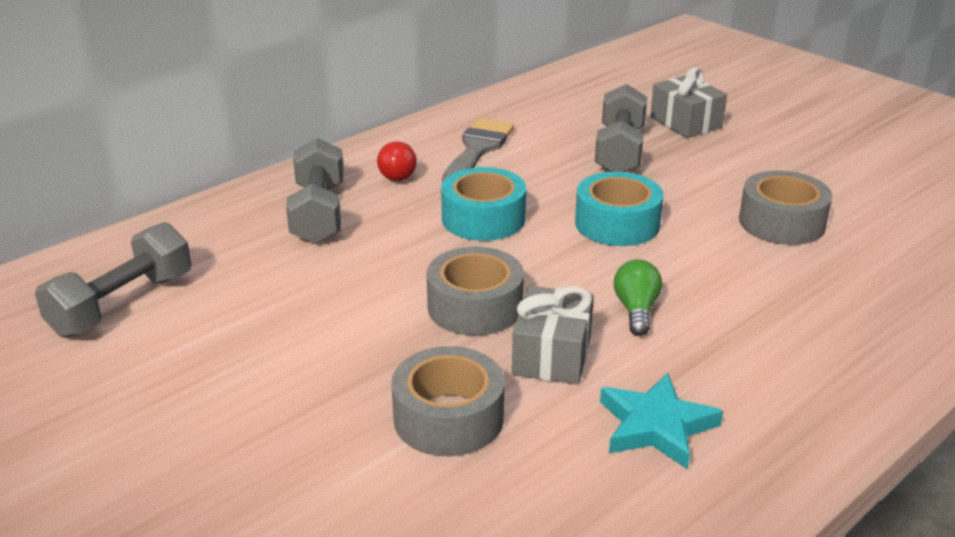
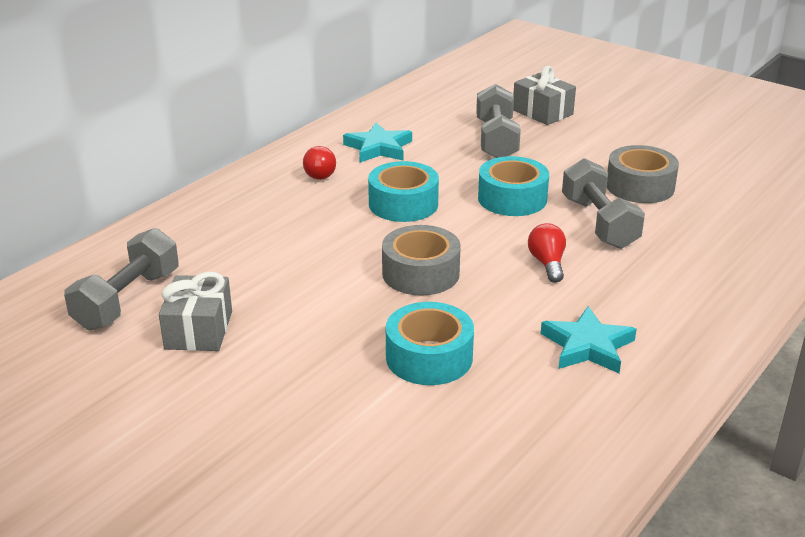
camera: 10 degrees left, 0 degrees up
(318, 213) = (264, 211): grey dumbbell -> grey dumbbell (599, 223)
(448, 418) = (429, 357): grey tape -> turquoise tape
(477, 149) = (378, 148): grey brush -> turquoise star
(552, 355) = (493, 303): grey gift -> grey gift (198, 330)
(636, 310) = (547, 263): green light bulb -> red light bulb

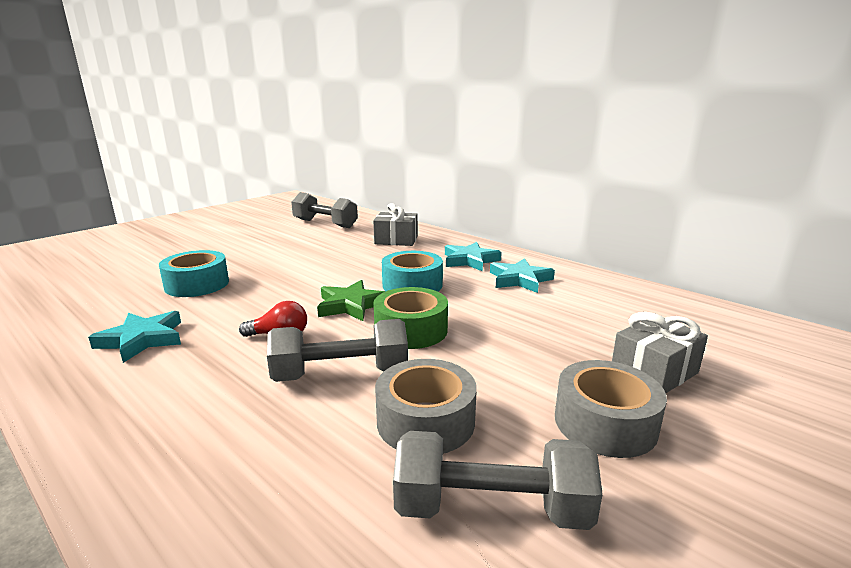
camera: 95 degrees right, 10 degrees down
(198, 330) = (284, 236): grey gift -> grey gift (396, 240)
(320, 173) = (470, 260): red light bulb -> turquoise star
(420, 273) = (301, 286): grey tape -> grey tape (605, 423)
(466, 234) = (351, 305): none -> green star
(496, 140) = (553, 333): grey dumbbell -> grey dumbbell (491, 508)
(512, 198) = (411, 330): turquoise tape -> green tape

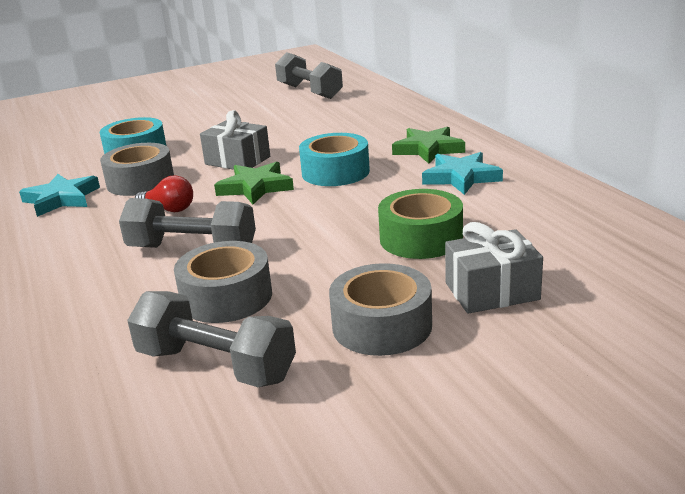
camera: 25 degrees right, 5 degrees up
(224, 312) = (140, 181): none -> grey tape
(396, 240) = (369, 118): grey gift -> grey gift (237, 160)
(411, 330) = (289, 218): green tape -> green tape (421, 238)
(470, 260) = (428, 149): turquoise star -> green star

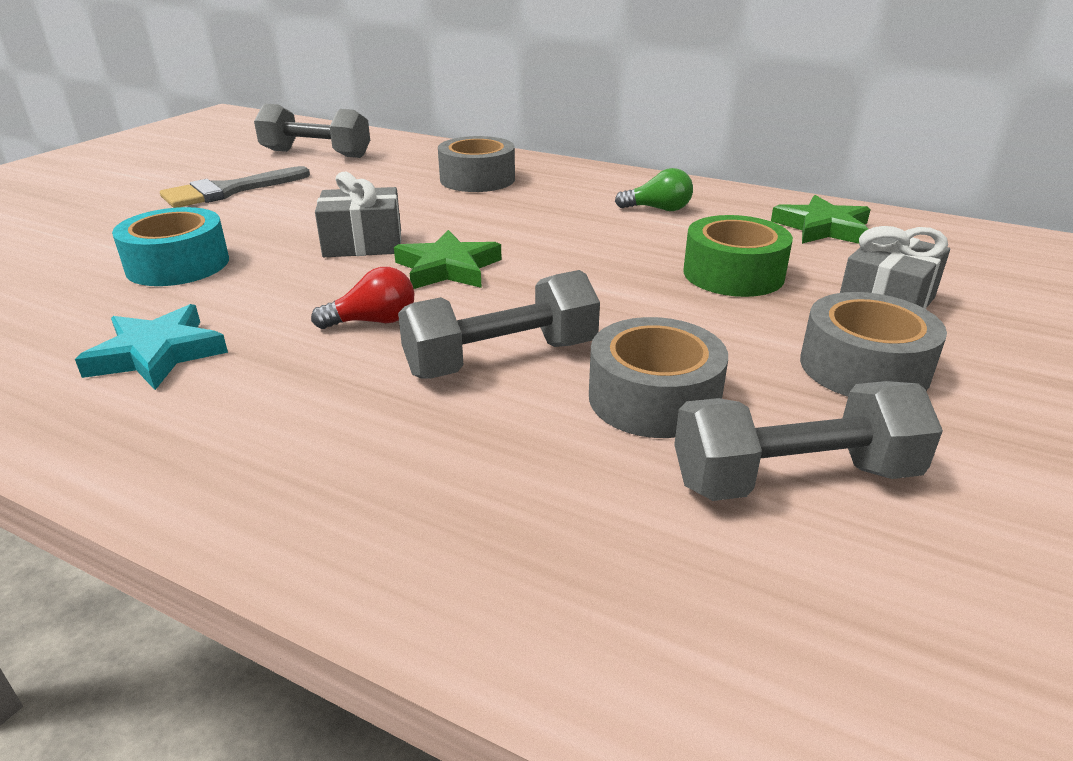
camera: 40 degrees left, 5 degrees up
(140, 181) = (259, 299): grey tape -> grey tape (477, 179)
(224, 110) = (228, 191): none -> grey brush
(335, 172) = (516, 231): turquoise tape -> none
(428, 149) = (574, 189): green star -> green star (822, 228)
(461, 177) = (658, 209): turquoise star -> green light bulb

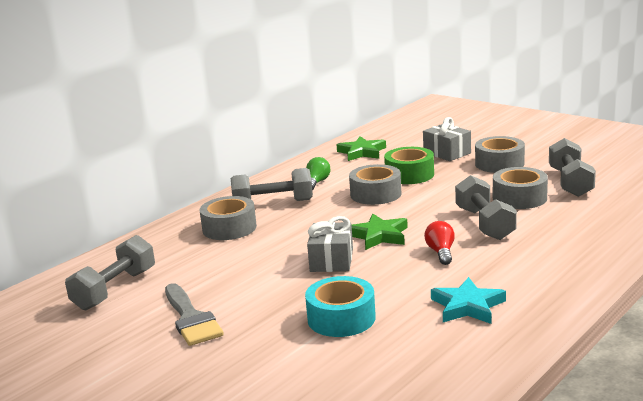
camera: 75 degrees left, 10 degrees down
(565, 192) = (273, 203): none -> grey dumbbell
(625, 253) = (375, 194): none -> grey tape

